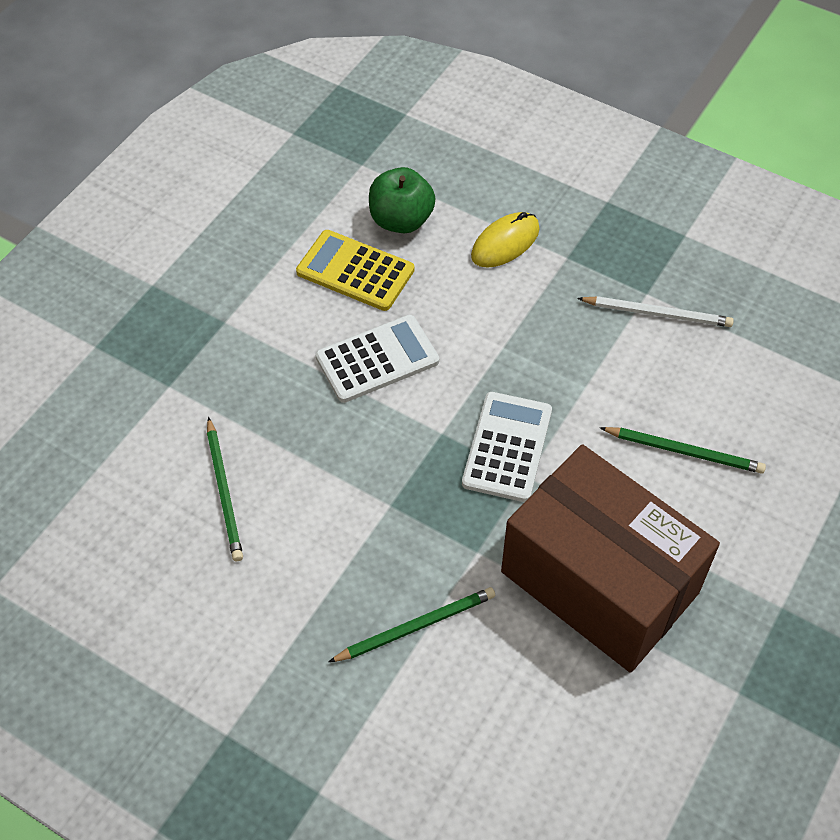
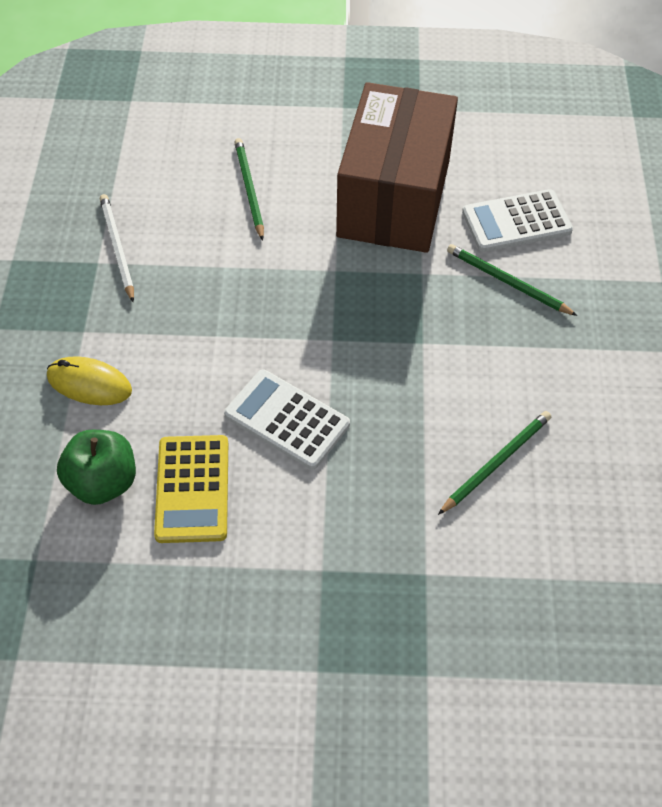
camera: 120 degrees left, 0 degrees up
(507, 447) = (317, 292): white calculator -> white calculator (516, 222)

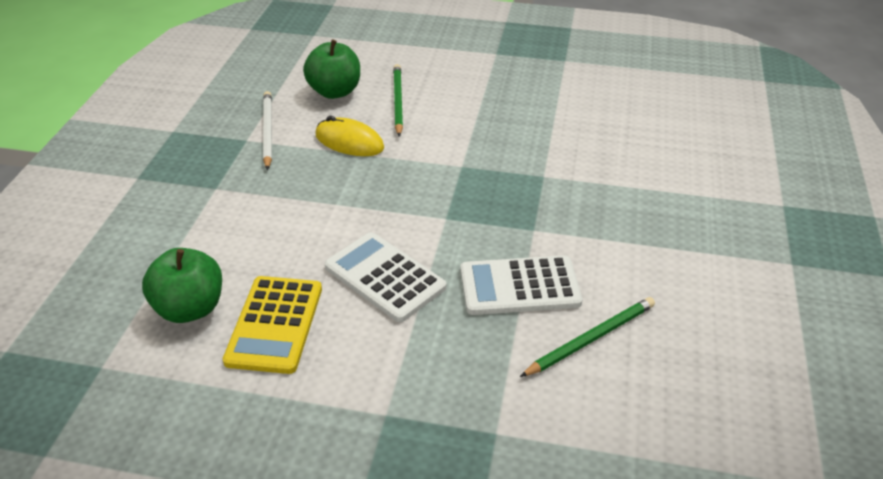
camera: 10 degrees right, 15 degrees down
(89, 383) = (206, 228): yellow mouse -> yellow mouse (349, 142)
(176, 183) = (335, 92): none -> green apple
(394, 198) = (528, 119): brown box -> none
(507, 282) = (626, 190): green pencil -> none
(516, 222) = (642, 146): white calculator -> white calculator (519, 286)

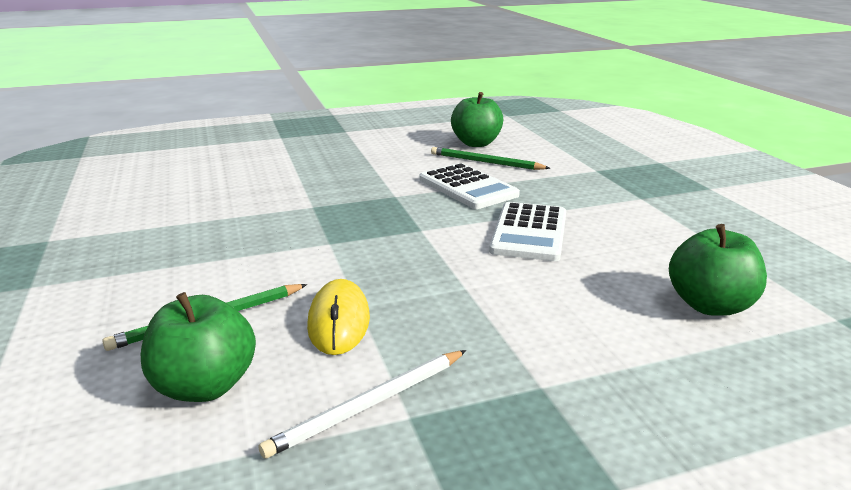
camera: 120 degrees left, 15 degrees down
(275, 324) = (650, 258): yellow calculator -> none
(674, 366) = (476, 143): none -> green apple

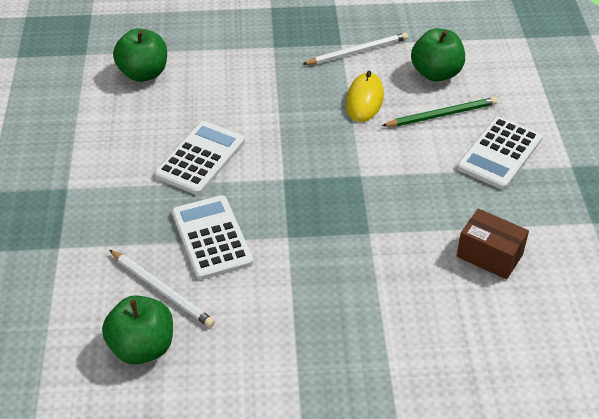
camera: 165 degrees left, 20 degrees up
(133, 285) = (499, 153): none -> white calculator
(185, 206) = (489, 255): none -> brown box
(485, 162) = (162, 290): green pencil -> white pencil

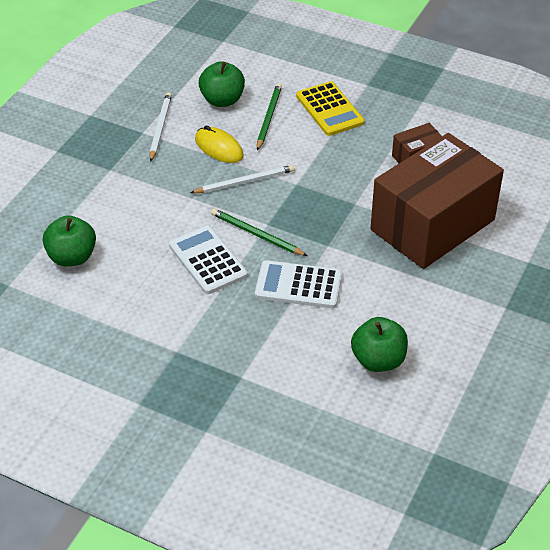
camera: 60 degrees left, 0 degrees up
(162, 290) = (331, 331): white pencil -> white pencil (245, 182)
(262, 177) = (256, 234): none -> green pencil
(389, 313) = (432, 225): none -> brown box
(499, 153) = (329, 109): white calculator -> yellow calculator

